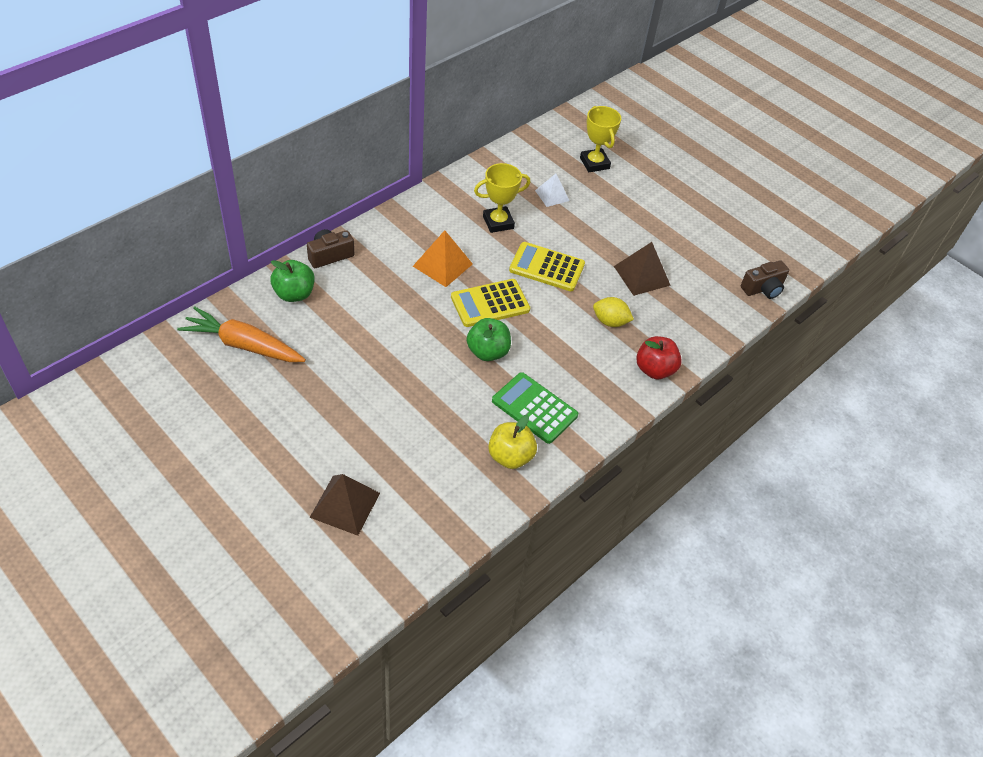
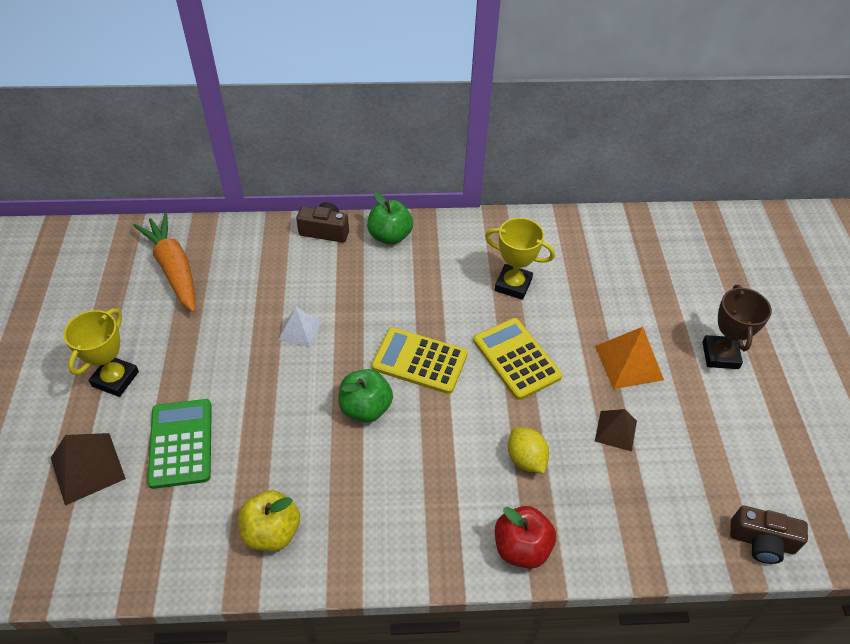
camera: 45 degrees right, 0 degrees up
(294, 294) = (260, 248): green apple -> green apple (390, 236)
(443, 265) = (415, 296): orange pyramid -> orange pyramid (629, 362)
(534, 408) = (348, 498): green calculator -> green calculator (181, 443)
(552, 195) = (599, 288): white pyramid -> white pyramid (300, 330)
(594, 163) = (683, 279): yellow trophy -> yellow trophy (115, 379)
(642, 275) = (615, 430): brown pyramid -> brown pyramid, size x0.65
(655, 199) = (720, 355): none -> brown trophy

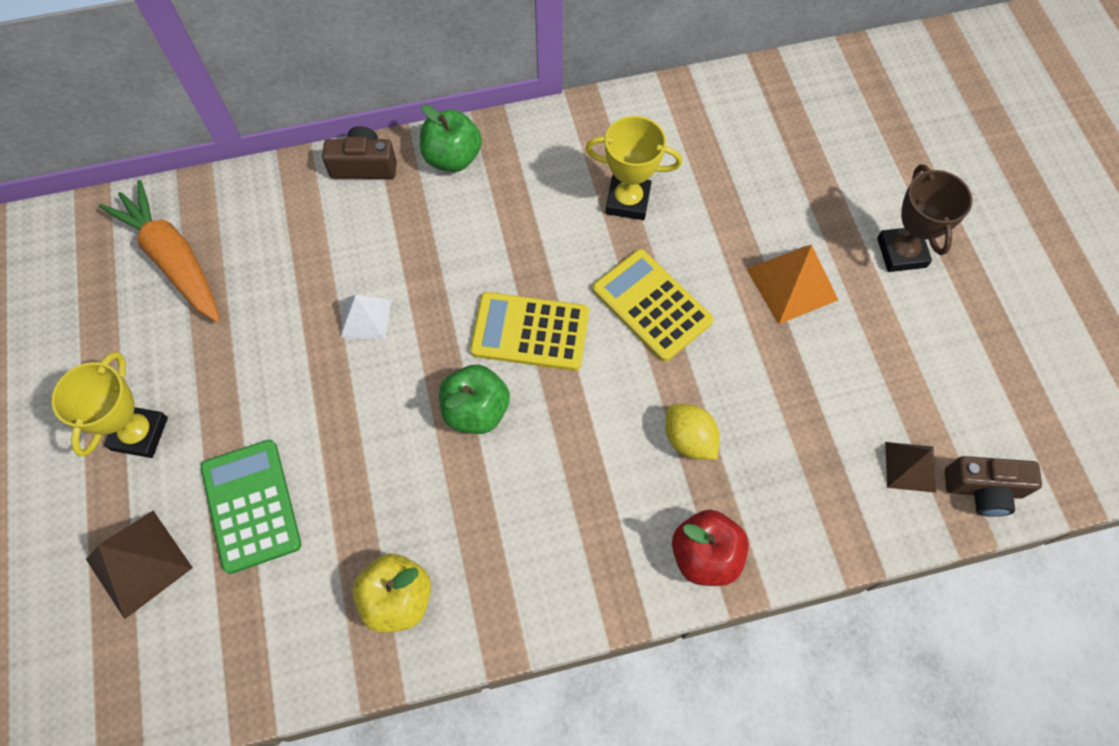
camera: 10 degrees left, 15 degrees up
(615, 430) = (791, 380): brown pyramid -> brown pyramid (910, 467)

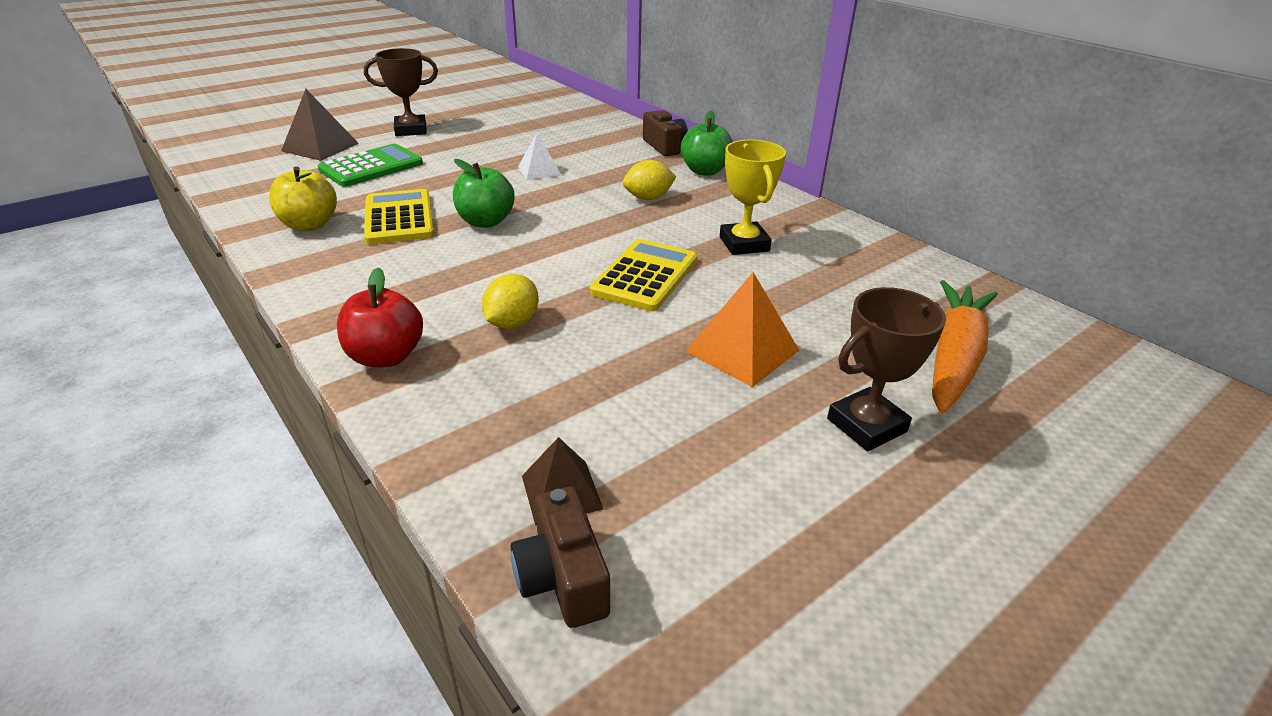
camera: 65 degrees right, 30 degrees down
(139, 434) = (411, 130): yellow trophy -> brown trophy
(173, 259) = (540, 114): orange carrot -> orange carrot (953, 357)
(493, 238) = (648, 198): none -> yellow lemon
(530, 332) = (573, 228): yellow calculator -> yellow calculator (399, 218)

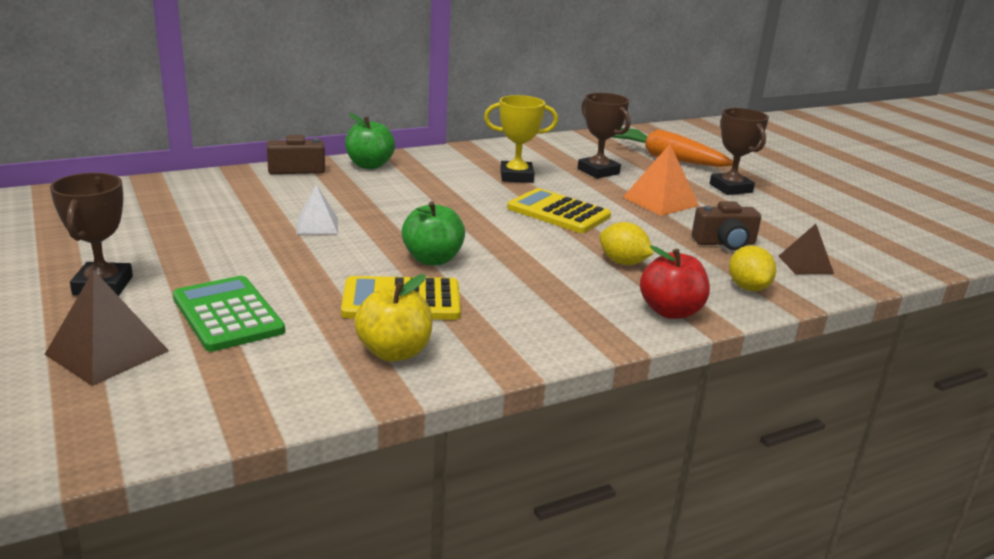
camera: 80 degrees left, 10 degrees down
(562, 578) = (868, 270): brown camera -> brown camera (725, 243)
(648, 198) = (416, 192): yellow lemon -> yellow lemon (748, 287)
(821, 297) = (598, 171): none -> brown trophy

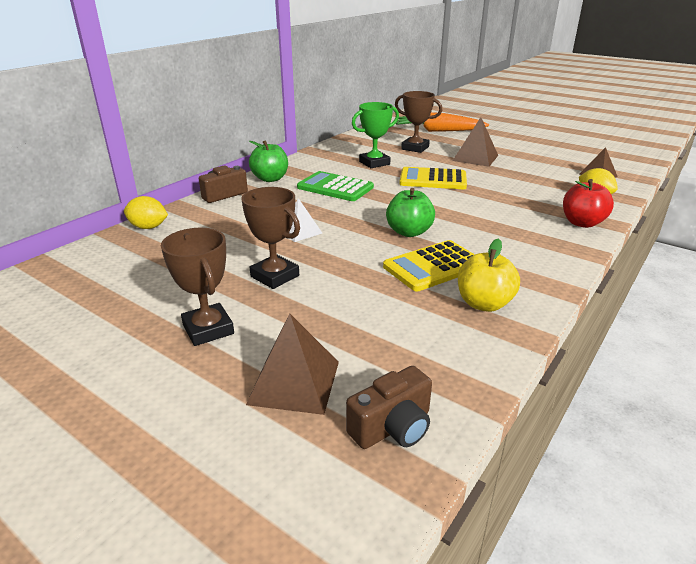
camera: 25 degrees left, 5 degrees up
(227, 314) = (337, 317): green calculator -> green calculator (335, 187)
(516, 176) = (374, 163): yellow trophy -> green trophy
(623, 263) = (514, 201): yellow lemon -> yellow lemon (148, 227)
(660, 201) = (475, 158): orange pyramid -> brown pyramid
(725, 243) = (544, 174): brown camera -> brown camera (392, 427)
(730, 188) = (497, 141): brown trophy -> brown trophy (275, 276)

